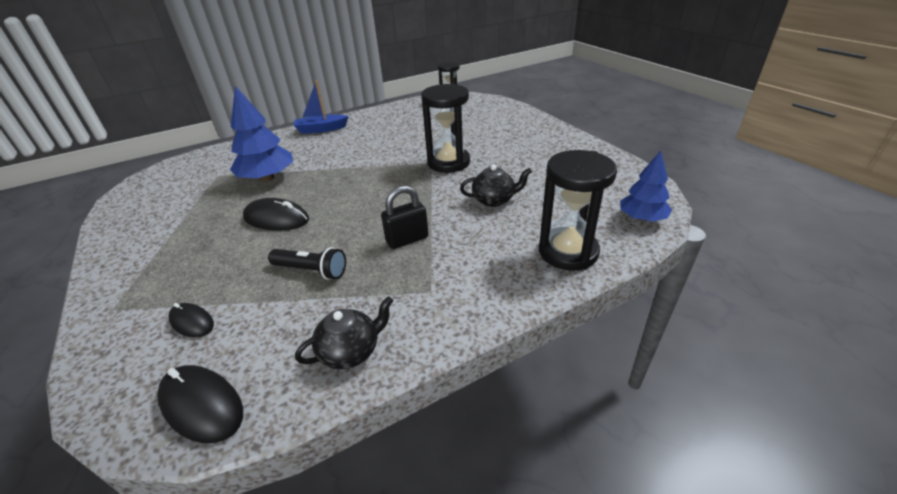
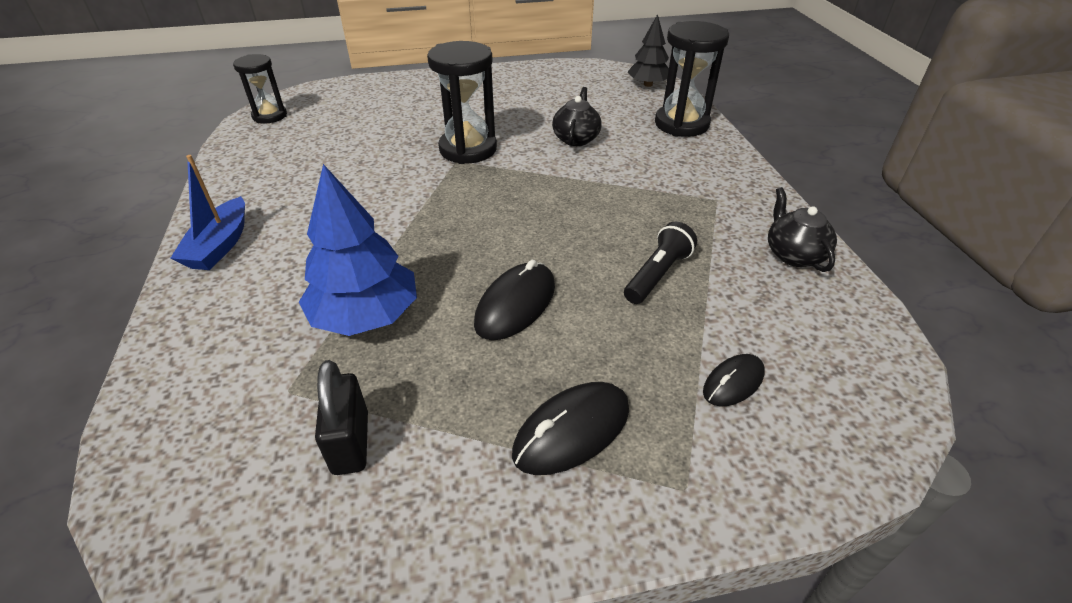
camera: 75 degrees left, 5 degrees up
(202, 405) = (864, 359): black mouse -> black mouse (572, 431)
(407, 239) = (624, 201): black padlock -> black padlock (350, 443)
(642, 218) = (648, 84): blue tree -> black tree

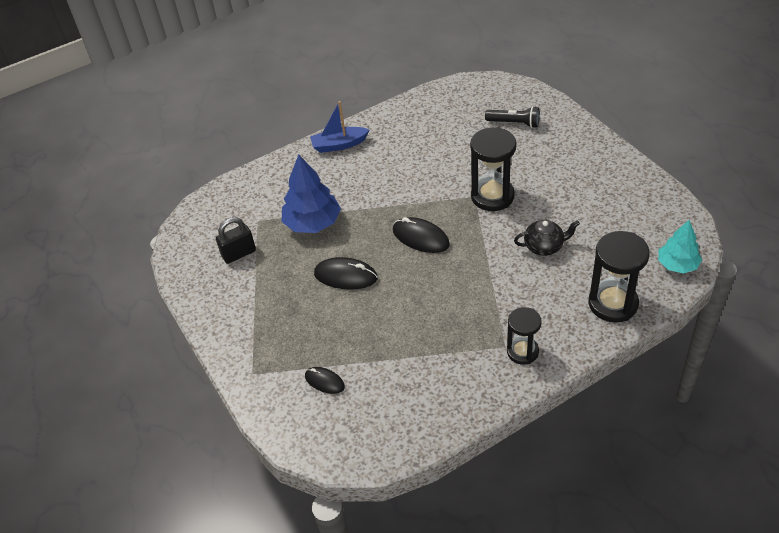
camera: 75 degrees right, 5 degrees up
(270, 116) = (475, 88): black hourglass -> black hourglass (522, 352)
(572, 431) = (270, 324): black mouse -> black mouse (420, 237)
(648, 84) = (677, 265): black tree -> turquoise tree
(657, 274) = (401, 331): black flashlight -> black flashlight (514, 123)
(793, 254) = (457, 398): black teapot -> none

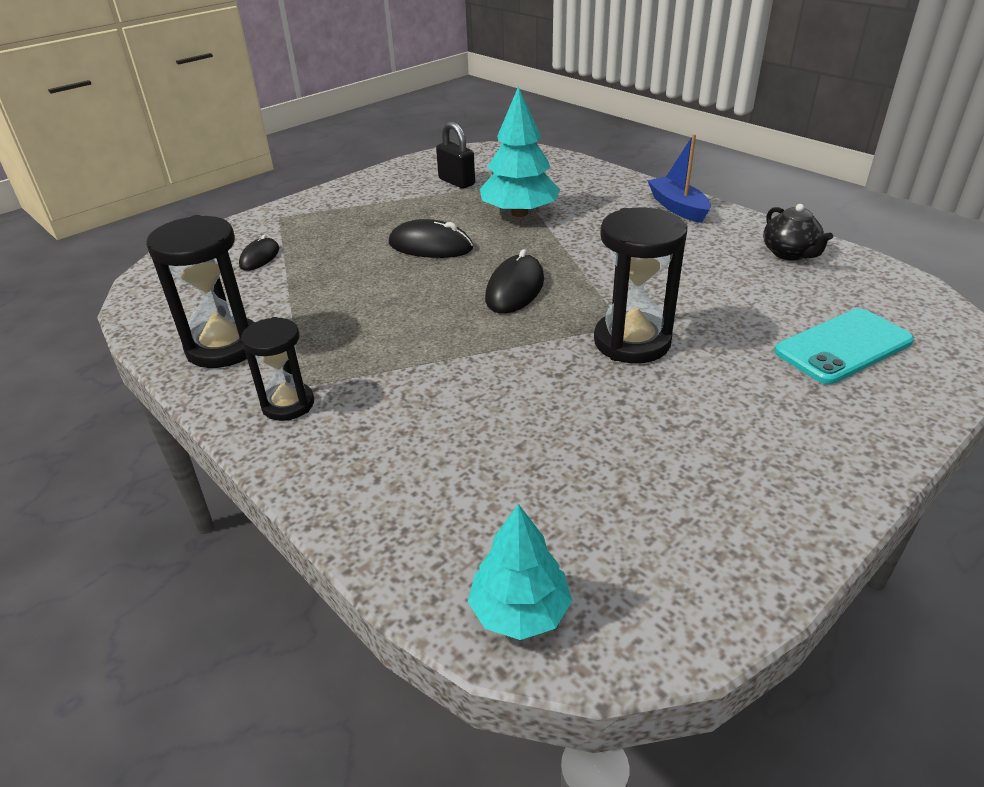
camera: 75 degrees right, 10 degrees down
(313, 223) = (519, 213): blue tree -> turquoise tree
(345, 276) = (430, 246): black mouse -> black mouse turned 75 degrees counterclockwise
(514, 123) = (843, 346): black flashlight -> turquoise phone
(544, 246) = (527, 408): black teapot -> black teapot (790, 253)
(613, 303) = (395, 506): black hourglass -> black hourglass (224, 347)

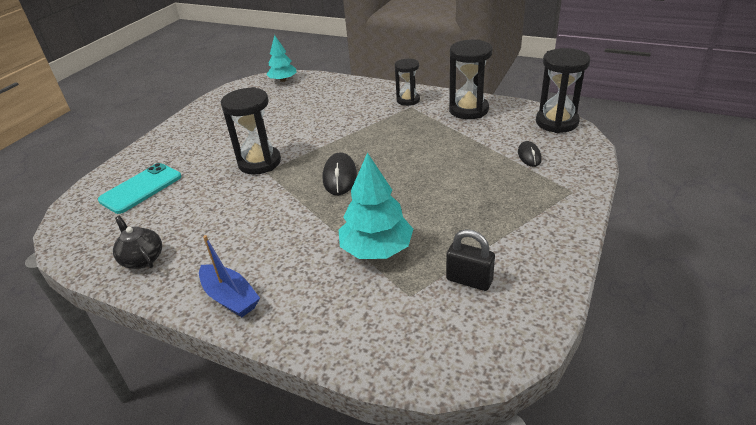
camera: 160 degrees right, 0 degrees up
(152, 290) = (557, 122): none -> black hourglass
(430, 246) = (422, 195): black mouse -> none

